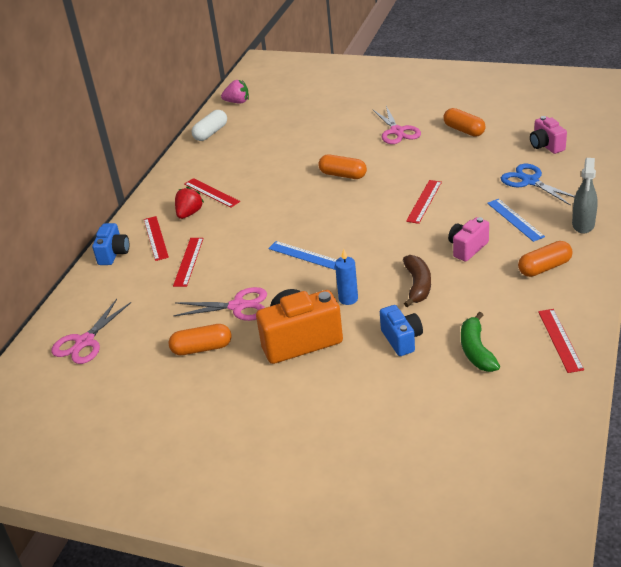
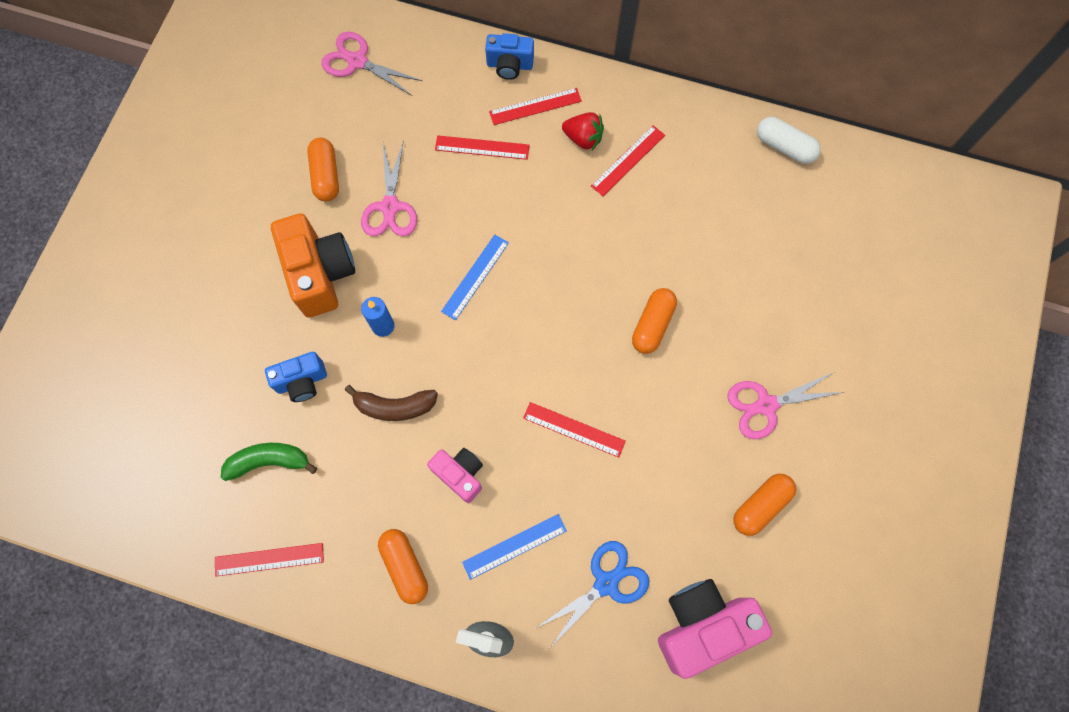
camera: 85 degrees right, 35 degrees up
(237, 102) = (875, 176): pink strawberry -> none
(546, 146) = (702, 626): pink camera -> pink camera, size x1.73

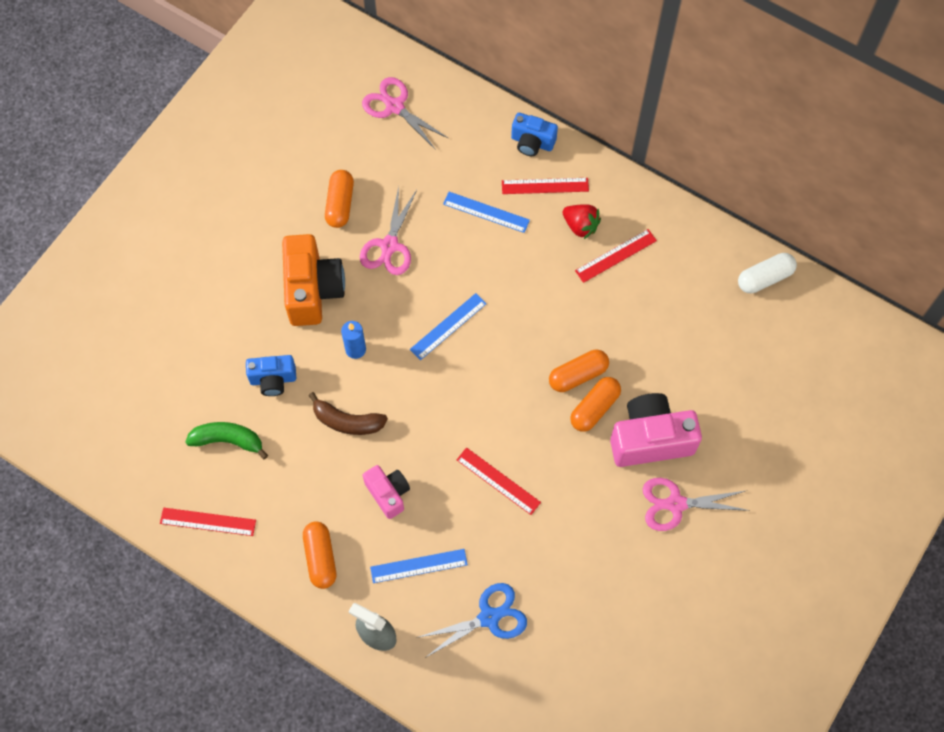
camera: 15 degrees right, 5 degrees down
(482, 147) = (486, 212): red ruler -> blue ruler
(702, 626) = (562, 675): pink camera -> pink camera (650, 439)
(760, 506) = (644, 589): orange capsule -> orange capsule (578, 375)
(784, 147) = (765, 278): white capsule -> white capsule turned 75 degrees counterclockwise

